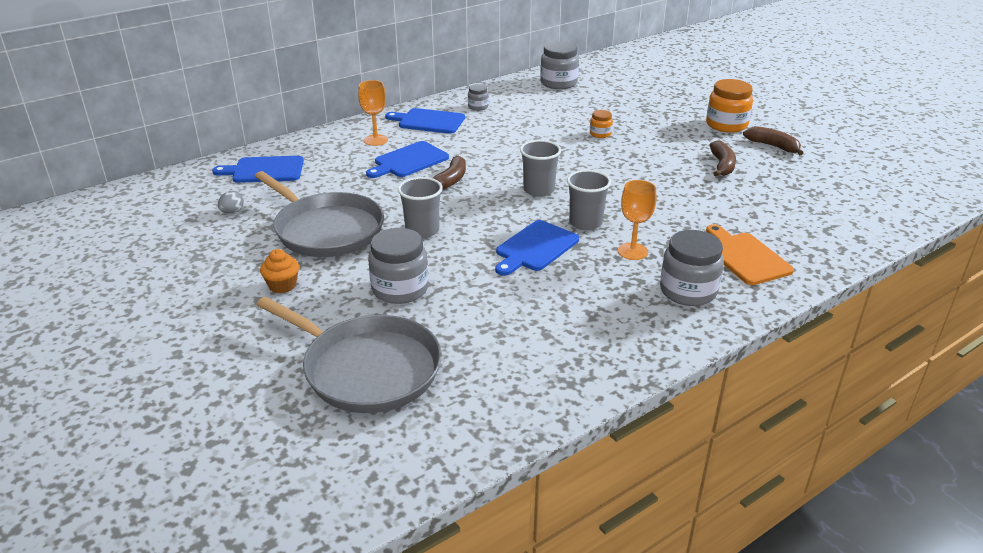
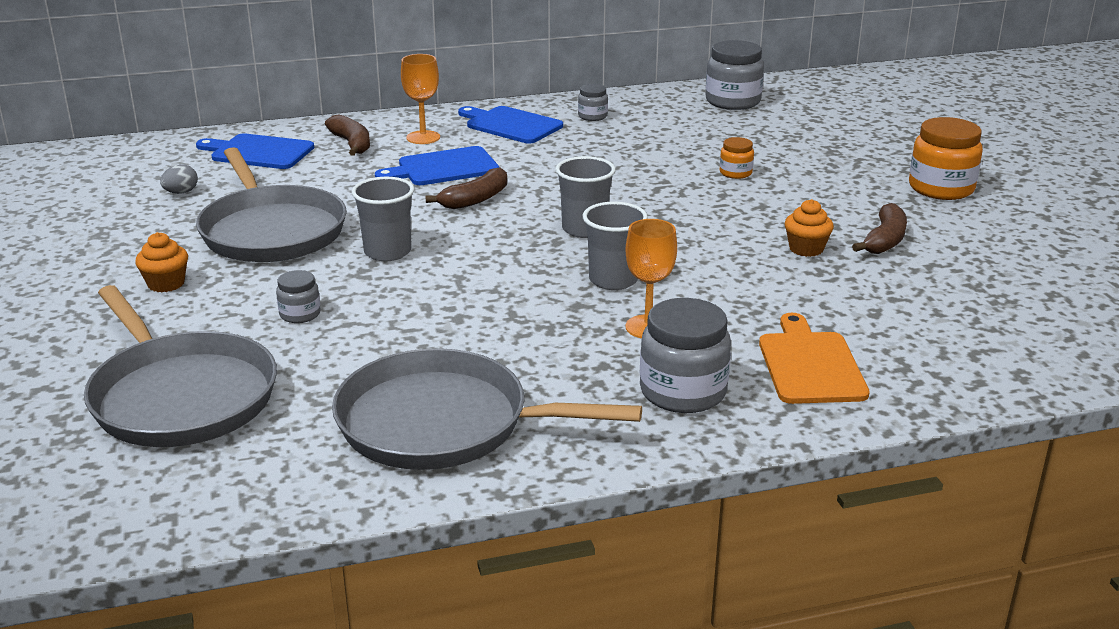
camera: 20 degrees right, 5 degrees down
(400, 289) = (300, 314): grey jar -> grey jar, size x0.52
(535, 247) = (516, 298): blue cutting board -> none
(561, 347) = (443, 423): none -> grey pan
(682, 179) = (806, 249): none -> orange cupcake
(773, 146) = (991, 227): brown banana -> brown banana (351, 144)

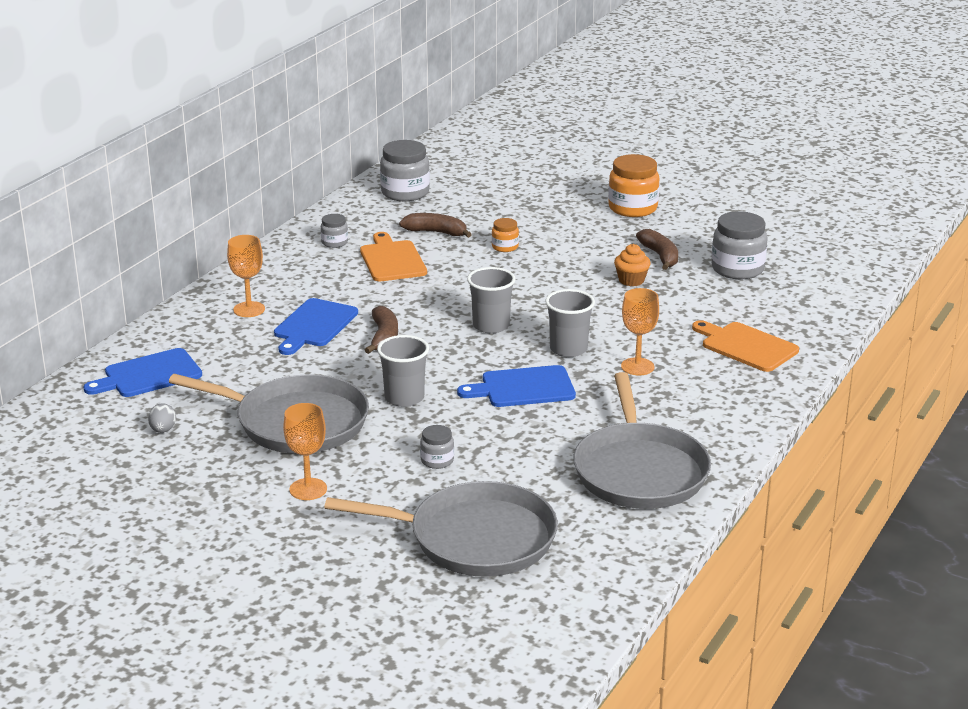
camera: 45 degrees left, 0 degrees up
(166, 284) = (308, 489): orange cupcake -> orange goblet
(351, 144) = (206, 337): brown banana -> brown banana (436, 232)
(443, 423) = (639, 471): grey pan -> grey pan turned 60 degrees counterclockwise
(511, 125) = (291, 273): blue cutting board -> blue cutting board (523, 387)
(611, 146) = (392, 260): none -> orange cutting board
(683, 392) = (717, 391): grey jar -> grey jar (737, 269)

